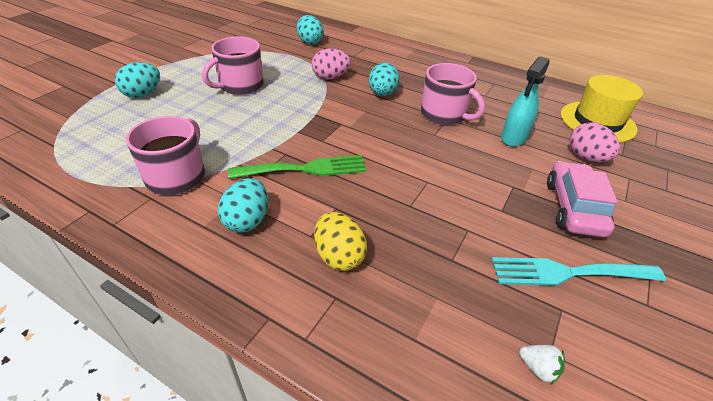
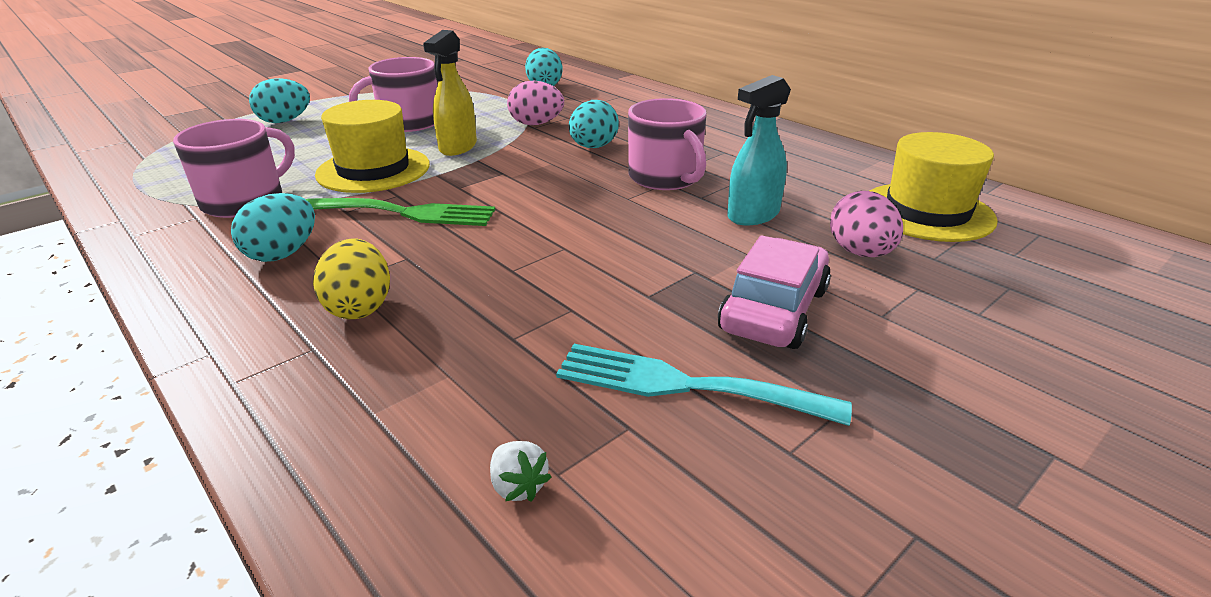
camera: 20 degrees right, 10 degrees down
(250, 133) = (373, 170): none -> yellow hat
(294, 105) = (458, 147): none -> yellow spray bottle

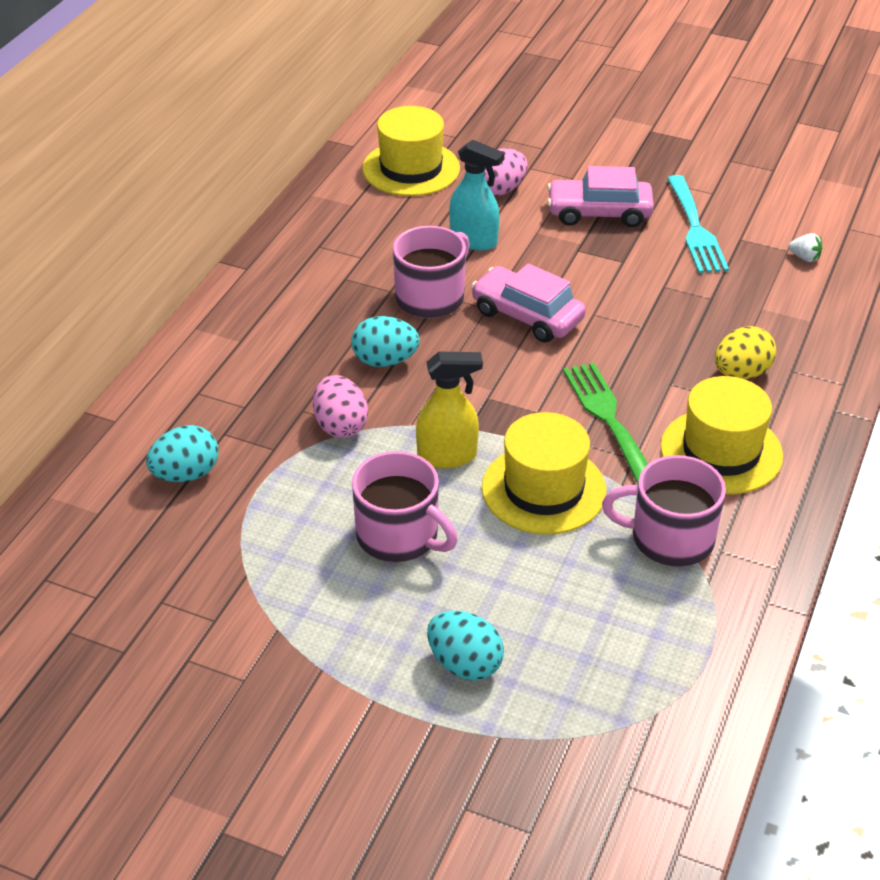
camera: 115 degrees left, 10 degrees up
(283, 254) = (721, 451): turquoise egg -> yellow hat
(518, 486) = (804, 257): white strawberry -> white strawberry turned 90 degrees clockwise
(595, 212) = (527, 316): none -> pink car

